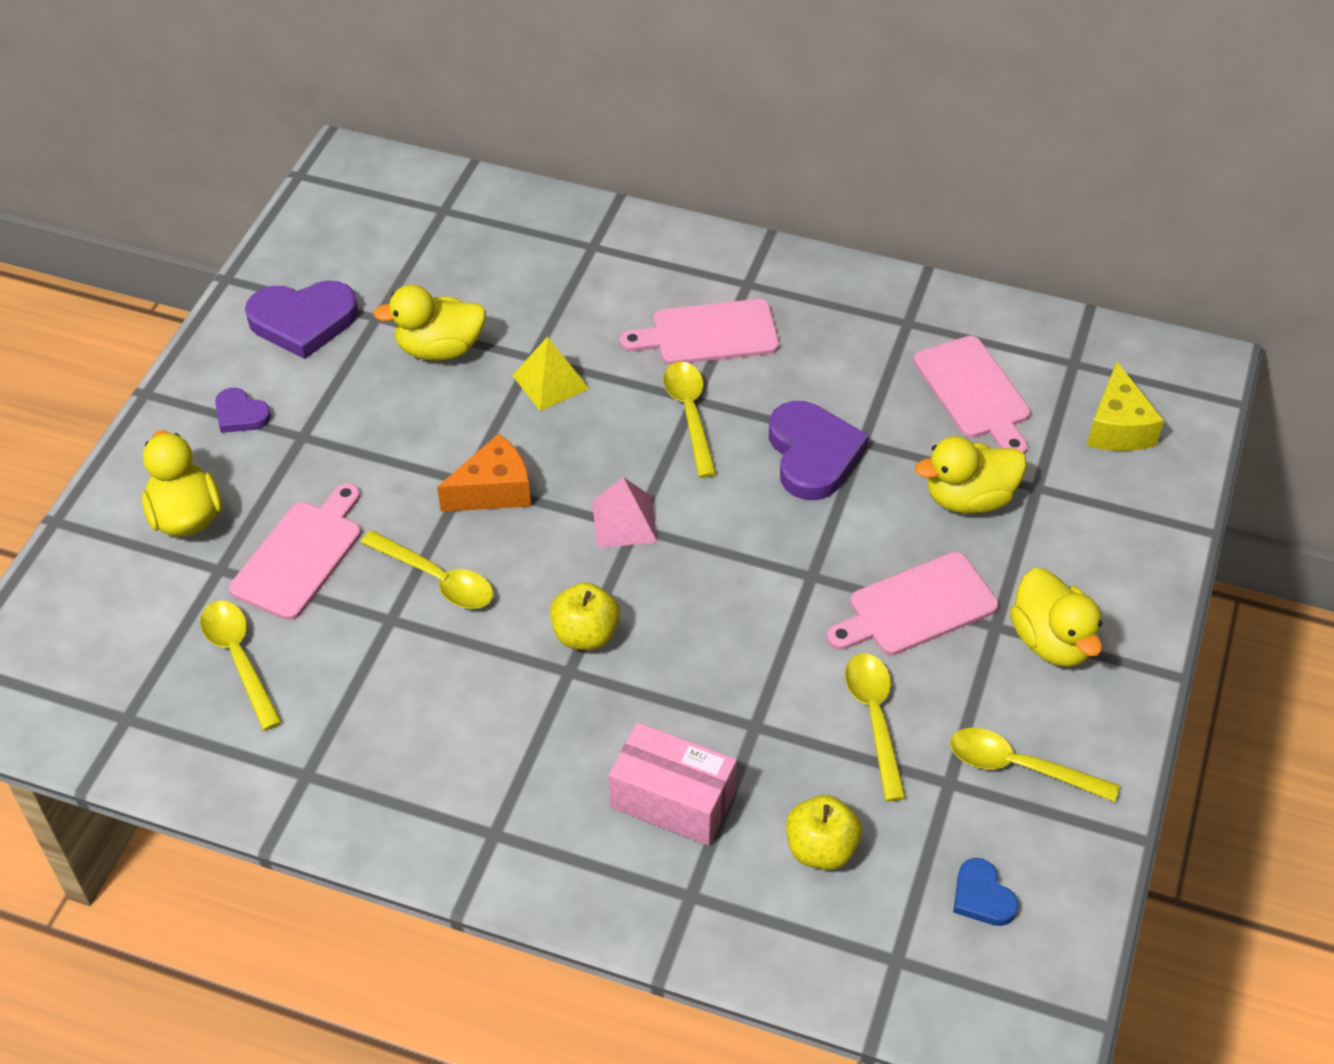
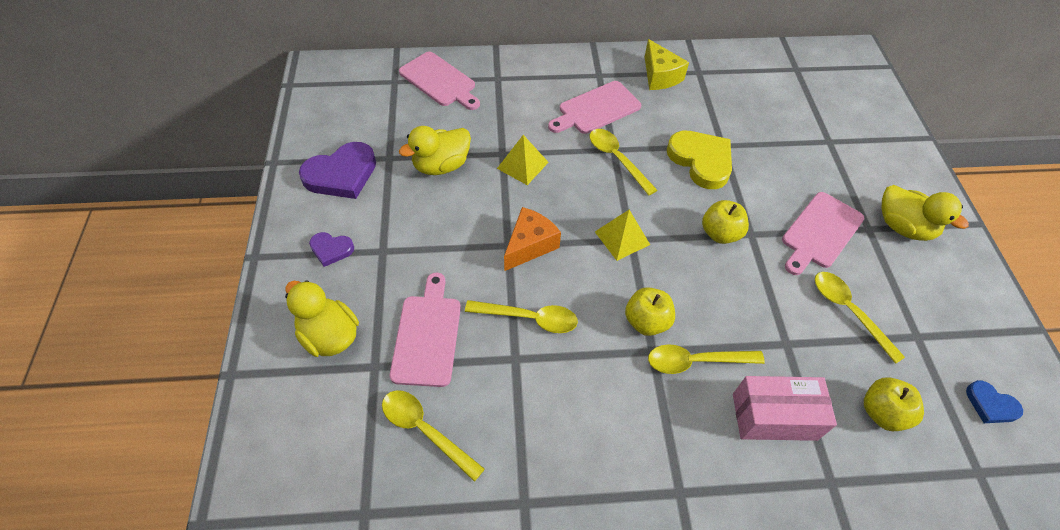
camera: 25 degrees left, 5 degrees up
(624, 521) = (622, 238): pink pyramid -> yellow pyramid
(767, 560) = (720, 233): none -> yellow apple
(813, 454) = (701, 161): purple heart -> yellow heart
(968, 498) = (800, 159): yellow duck -> none
(974, 392) = (759, 99): pink cutting board -> pink cutting board (439, 81)
(1019, 767) = (945, 311): yellow spoon -> yellow spoon (695, 361)
(1118, 427) = (843, 96): yellow cheese -> yellow cheese (660, 76)

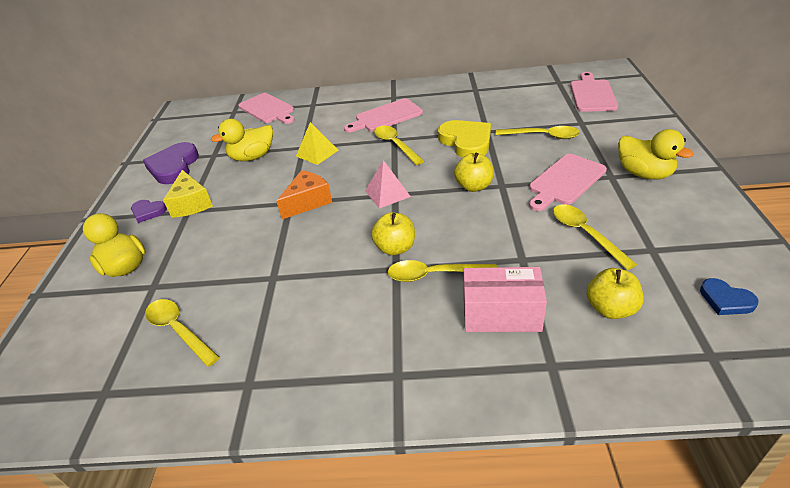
camera: 10 degrees right, 15 degrees down
(341, 174) = (174, 167): purple heart -> purple heart turned 120 degrees clockwise
(427, 335) = (204, 264): pink cutting board -> pink cutting board (592, 94)
(529, 318) = (293, 249): yellow spoon -> yellow spoon (543, 136)
(622, 238) = (387, 193): yellow pyramid -> pink pyramid
(660, 76) = (442, 94): yellow cheese -> yellow cheese (191, 204)

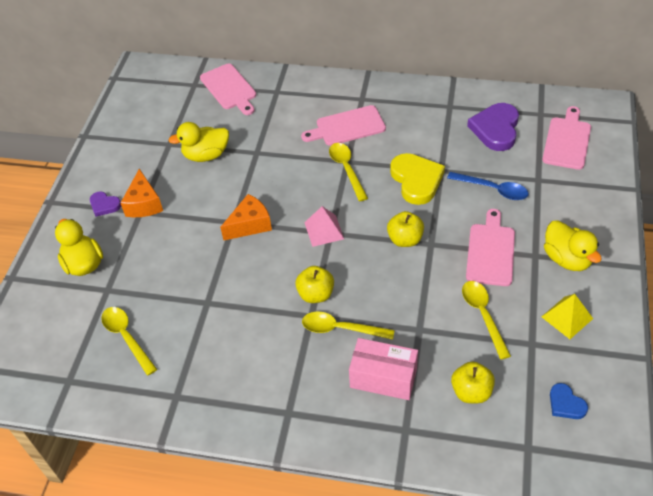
camera: 10 degrees right, 10 degrees up
(174, 167) = (130, 152): purple heart -> purple heart (495, 129)
(191, 204) = (144, 204): yellow cheese -> orange cheese
(317, 153) = (269, 163): yellow pyramid -> yellow pyramid (567, 317)
(543, 136) = (493, 189): yellow spoon -> blue spoon
(565, 181) = (491, 251): pink cutting board -> pink cutting board turned 135 degrees clockwise

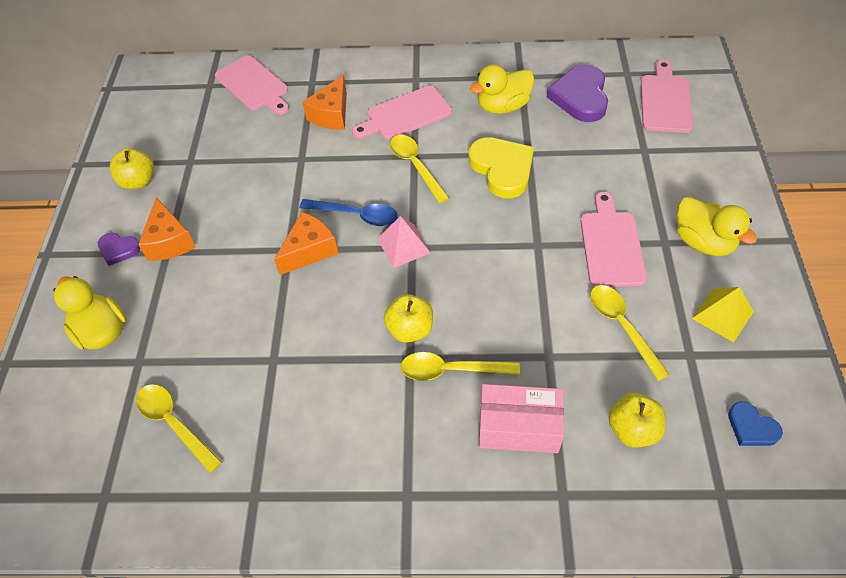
camera: 10 degrees left, 5 degrees up
(206, 155) = (239, 170): yellow duck -> yellow duck (503, 106)
(287, 120) = (332, 114): none -> orange cheese
(405, 239) = (505, 243): yellow apple -> yellow apple (139, 181)
(493, 189) = (595, 168): blue spoon -> blue spoon (356, 215)

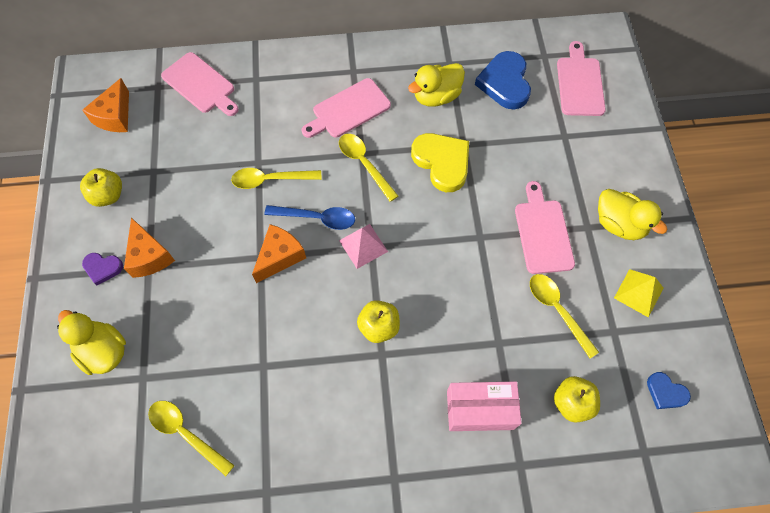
camera: 10 degrees left, 10 degrees up
(332, 114) = (280, 113): orange cheese -> orange cheese (115, 116)
(451, 370) = (418, 362): yellow spoon -> yellow spoon (270, 180)
(580, 97) = (505, 83): purple heart -> blue heart

